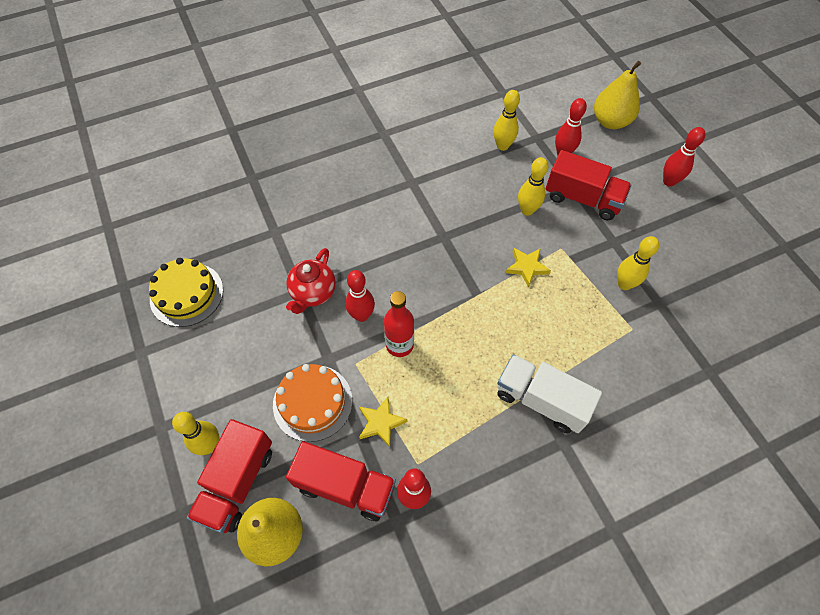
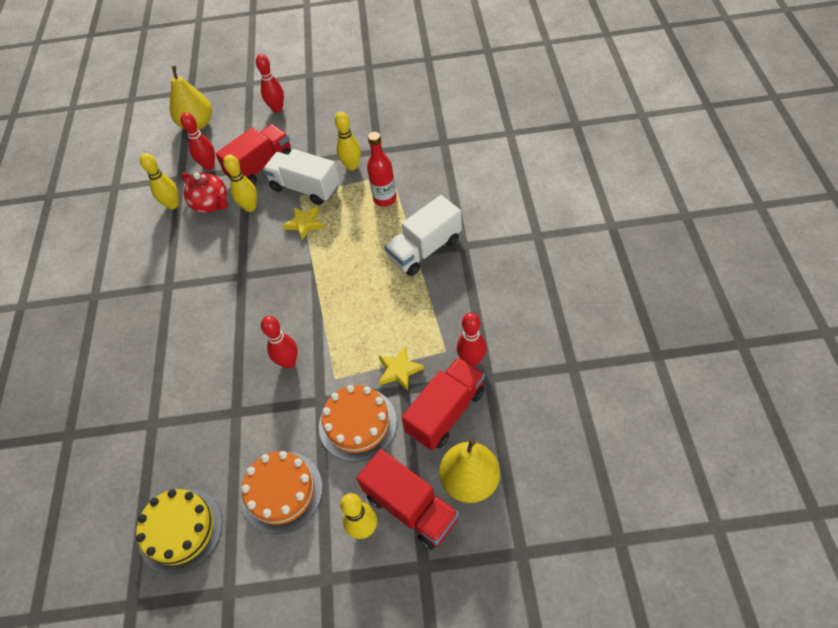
camera: 65 degrees left, 5 degrees down
(233, 360) = (281, 491): none -> orange cake
(313, 293) = (244, 400): red teapot -> red teapot (211, 204)
(399, 345) = (332, 338): red bottle -> red bottle (385, 199)
(573, 250) = (305, 188): none -> white truck

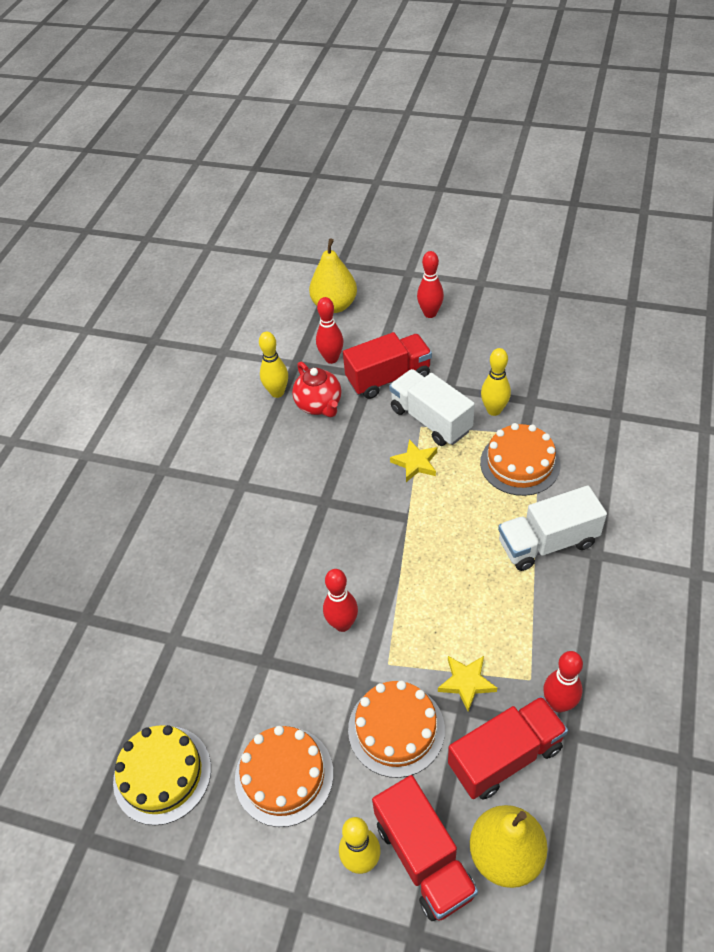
camera: 20 degrees right, 5 degrees down
(250, 207) = (360, 422): yellow bowling pin -> none
(385, 199) = (520, 463): red bottle -> orange cake

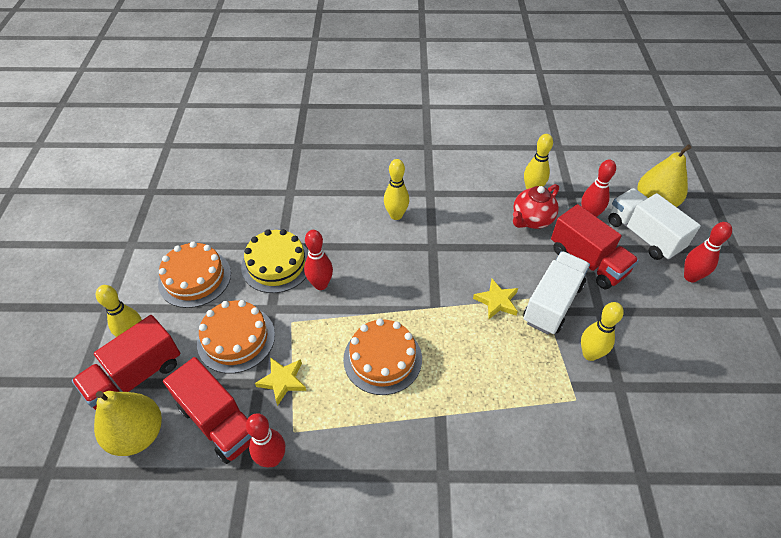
camera: 70 degrees right, 0 degrees up
(162, 774) = (192, 214): yellow cake -> yellow cake (276, 264)
(263, 526) = (396, 215): none -> yellow bowling pin
(520, 463) = (531, 388): orange cake -> orange cake (382, 358)
(547, 543) = (443, 426): white truck -> white truck (643, 235)

